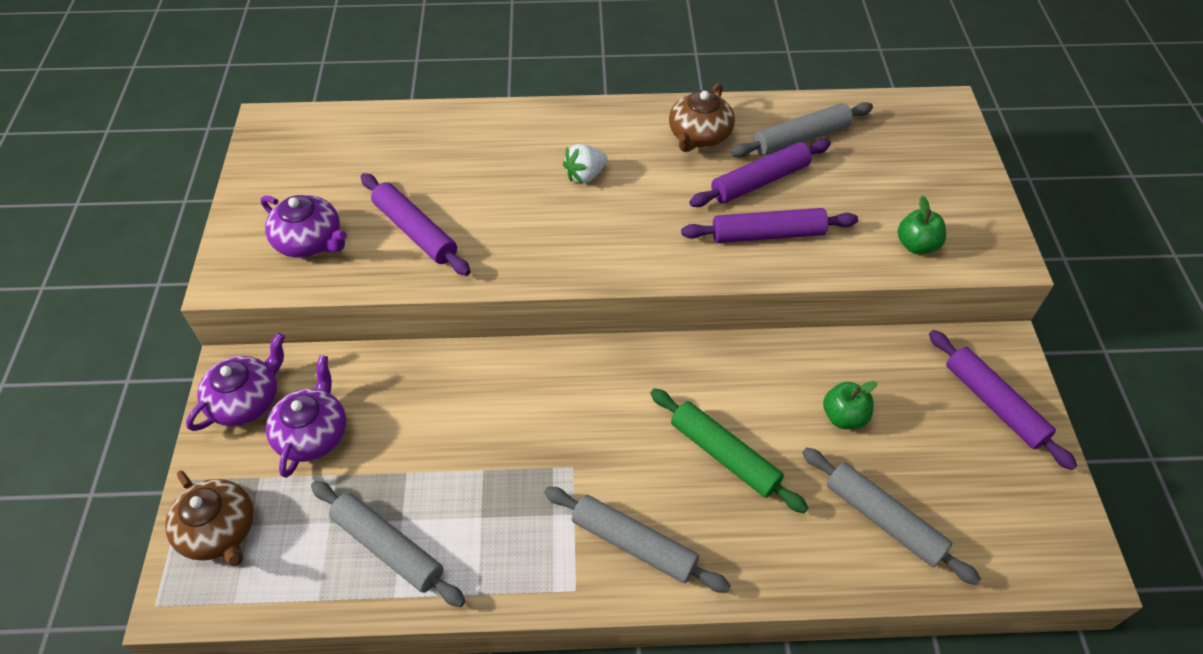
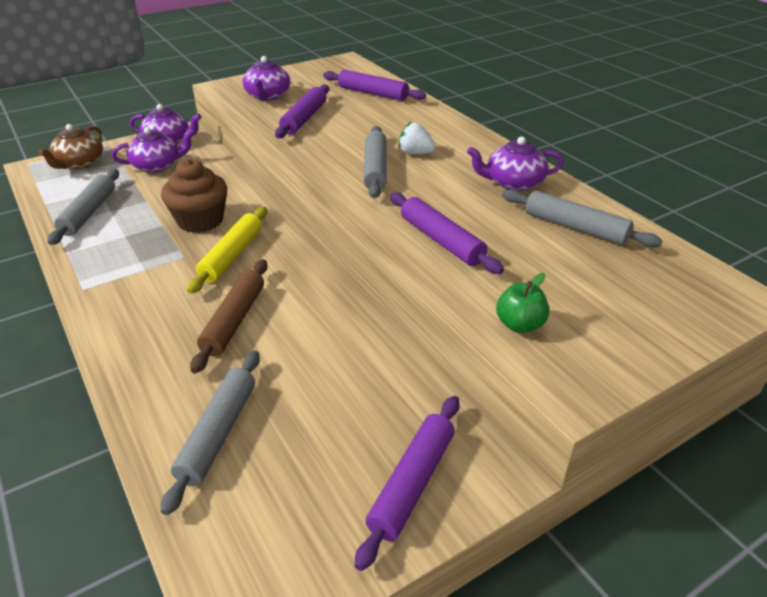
camera: 60 degrees right, 15 degrees down
(502, 426) = (200, 220): none -> brown cupcake
(601, 419) = (231, 256): none -> yellow rolling pin
(634, 544) = (130, 302): grey rolling pin -> grey rolling pin (375, 169)
(699, 136) = (513, 183): brown teapot -> purple teapot
(724, 455) = (234, 320): green rolling pin -> brown rolling pin
(759, 181) = (497, 221): purple rolling pin -> purple rolling pin (373, 93)
(844, 416) = (318, 376): green apple -> none

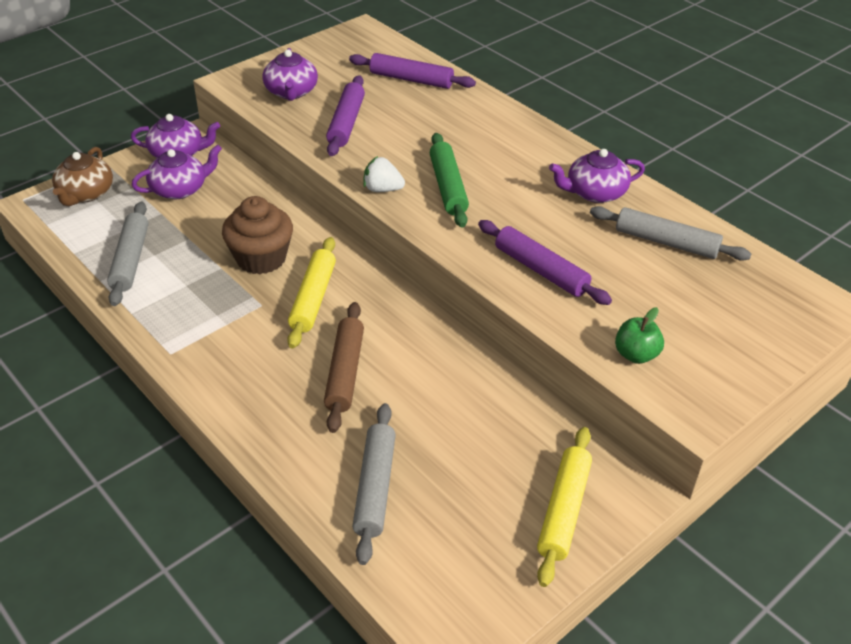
camera: 10 degrees left, 5 degrees up
(375, 169) = (448, 187): grey rolling pin -> green rolling pin
(412, 483) = (564, 510): purple rolling pin -> yellow rolling pin
(415, 153) = (484, 162): white strawberry -> white strawberry (382, 189)

